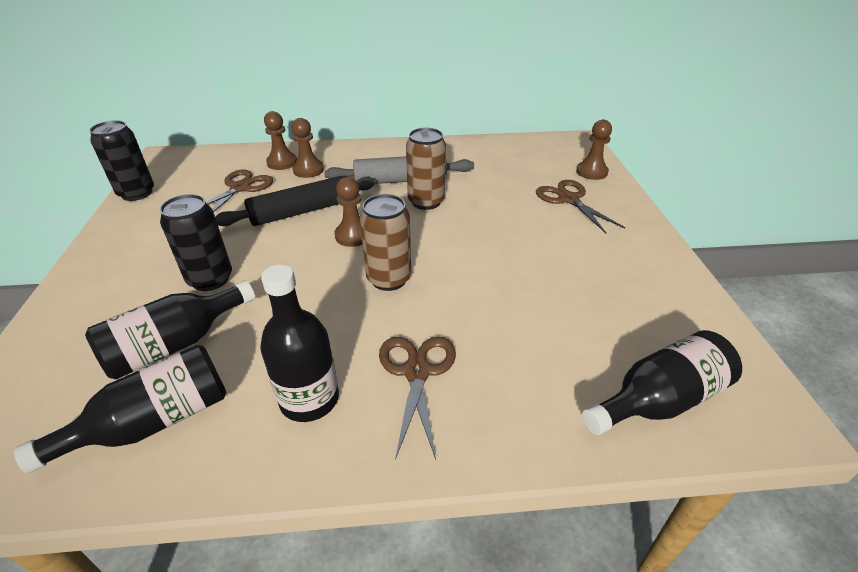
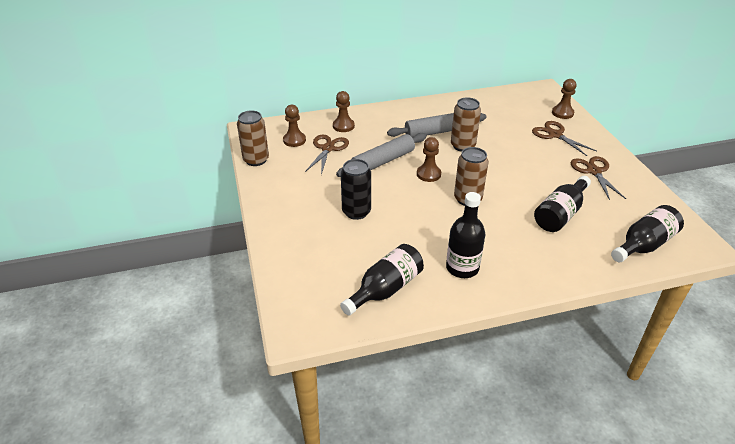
camera: 10 degrees left, 0 degrees up
(137, 193) = (256, 160): black can -> brown can
(175, 344) = (365, 251): black bottle -> black bottle (560, 214)
(301, 211) = (383, 161): black rolling pin -> grey rolling pin
(308, 170) = (367, 130): brown pawn -> brown pawn (294, 140)
(417, 372) = (512, 247): brown scissors -> brown scissors (594, 171)

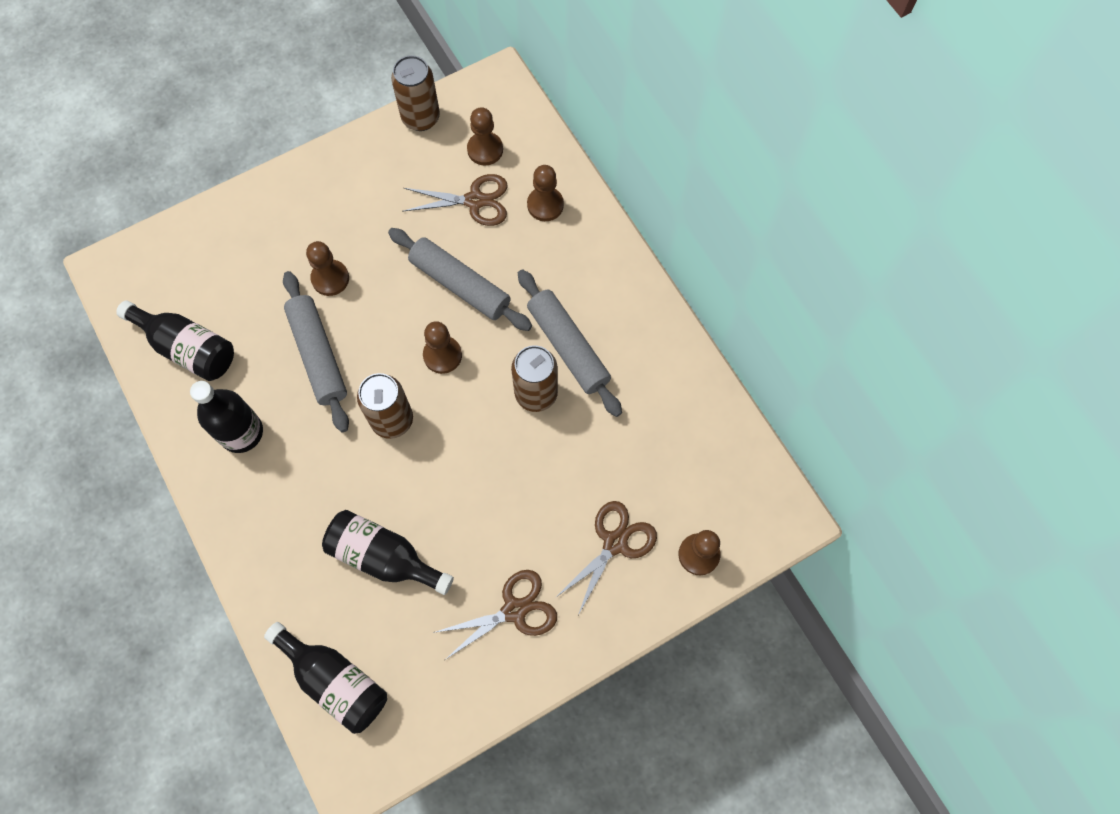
camera: 75 degrees right, 30 degrees up
(356, 212) = (330, 278): black can -> brown pawn
(412, 224) = (318, 355): none -> grey rolling pin

